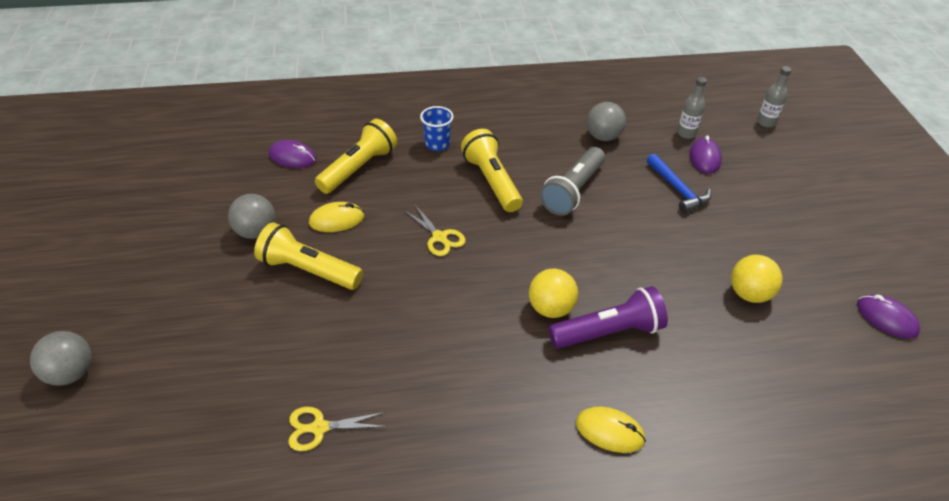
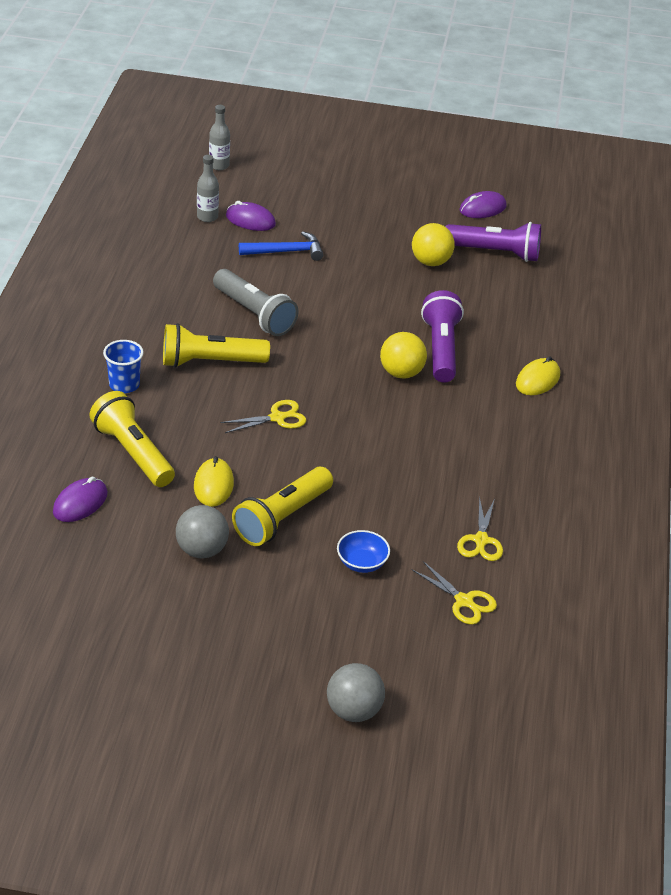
camera: 75 degrees left, 5 degrees down
(225, 430) = (464, 601): none -> yellow scissors
(263, 337) = (362, 563): none -> blue bowl
(603, 137) = (181, 269): grey ball -> none
(814, 346) = (495, 253): none -> purple flashlight

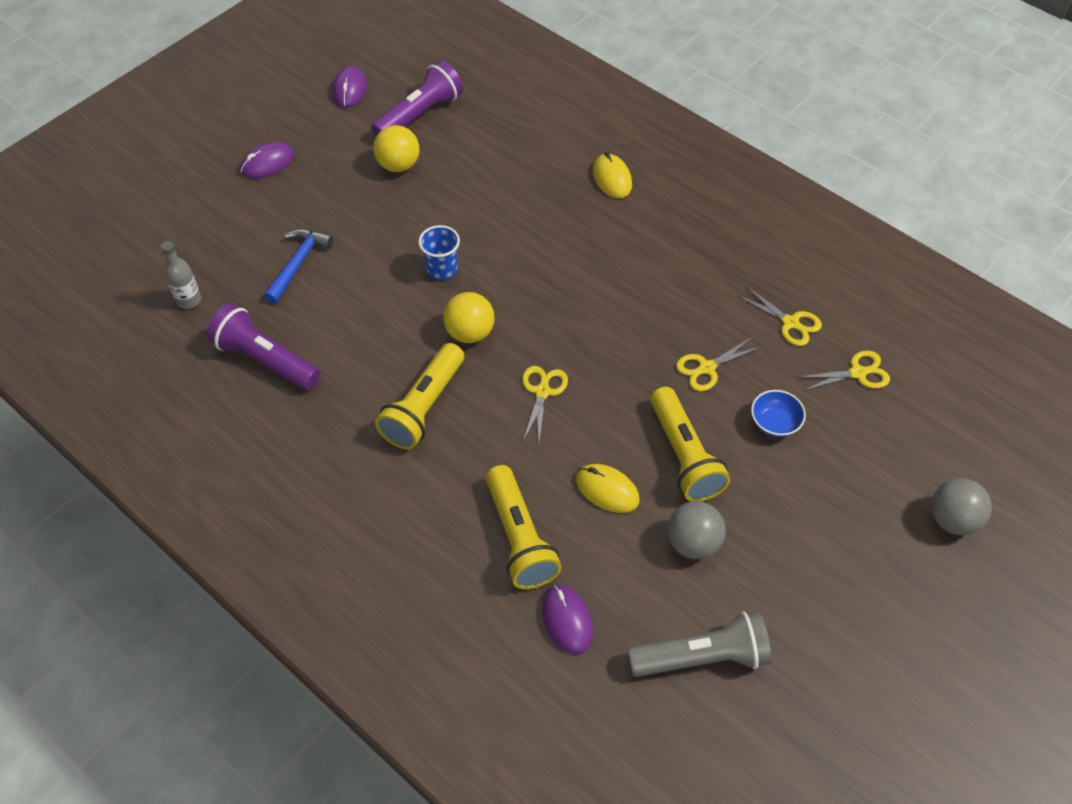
camera: 55 degrees left, 15 degrees up
(124, 385) = (409, 498): blue cup -> blue cup (442, 269)
(133, 453) = (519, 538): yellow flashlight -> yellow flashlight turned 105 degrees counterclockwise
(219, 165) = (110, 249): grey bottle -> none
(250, 220) = (224, 267): purple mouse -> purple mouse (267, 163)
(254, 314) = (376, 336): grey flashlight -> grey flashlight (701, 657)
(384, 503) = (707, 368): none -> yellow scissors
(401, 373) = (540, 266): yellow ball -> yellow ball (470, 333)
(441, 349) = (527, 222): purple flashlight -> purple flashlight (265, 359)

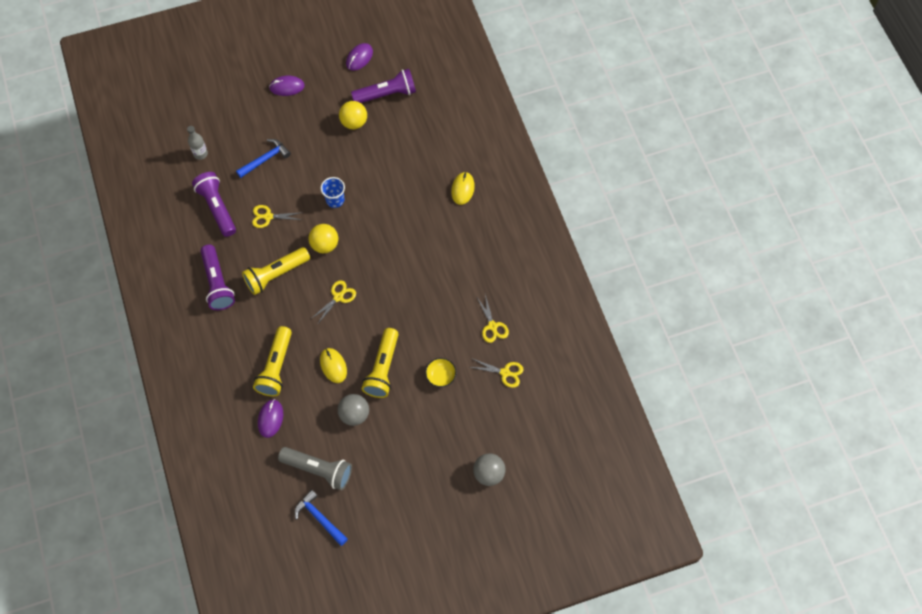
camera: 30 degrees right, 10 degrees up
(337, 464) = (217, 283): none -> purple flashlight
(707, 368) = (429, 328): yellow scissors -> yellow scissors (268, 217)
(761, 733) = (319, 518): none -> blue hammer
(774, 423) = (441, 376): blue bowl -> yellow bowl

